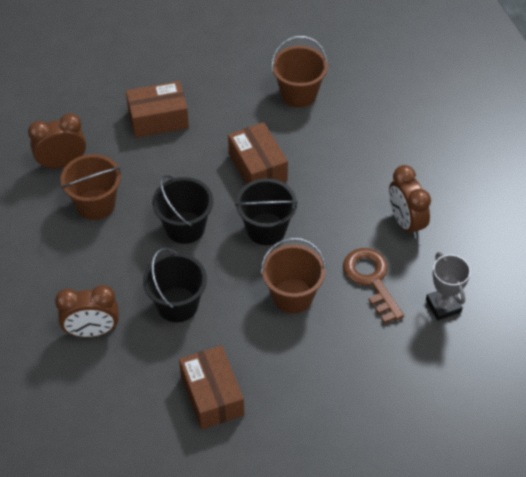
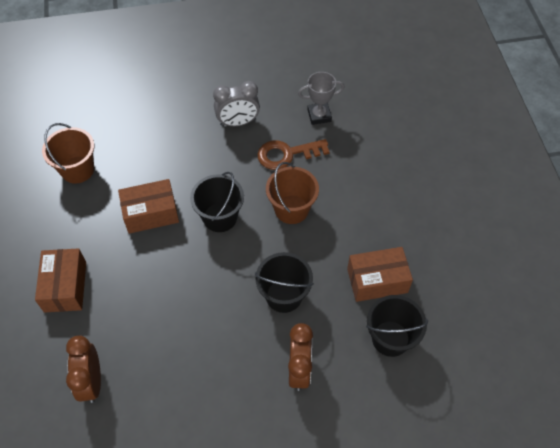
camera: 80 degrees left, 5 degrees up
(95, 204) = (154, 354): brown bucket -> none
(185, 227) = (202, 279): black bucket -> black bucket (390, 338)
(405, 223) = (238, 122): brown clock -> grey clock

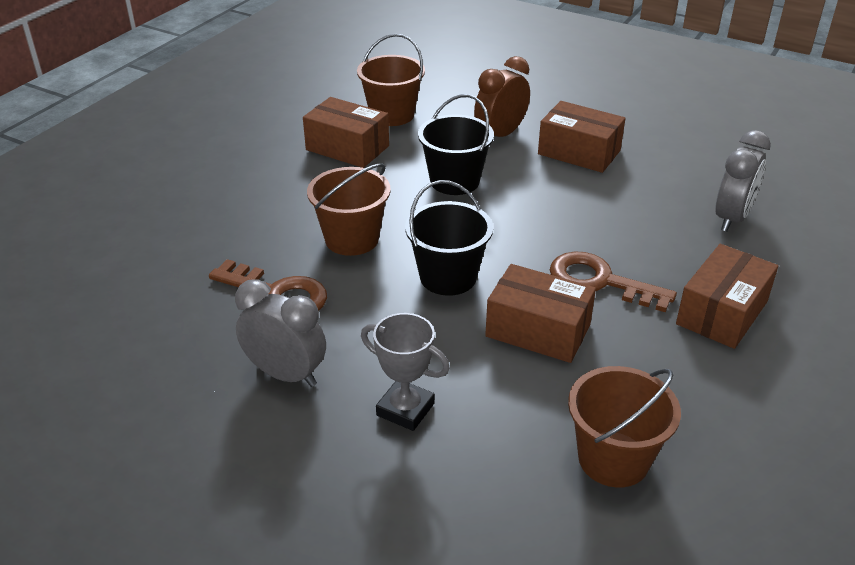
camera: 140 degrees left, 20 degrees down
(92, 381) = (731, 218): brown clock -> grey clock
(141, 267) = (600, 282): none -> brown key
(232, 388) = (579, 152): none -> brown box
(319, 115) = (168, 314): grey trophy -> grey trophy (405, 409)
(390, 338) = (392, 115): black bucket -> brown bucket

